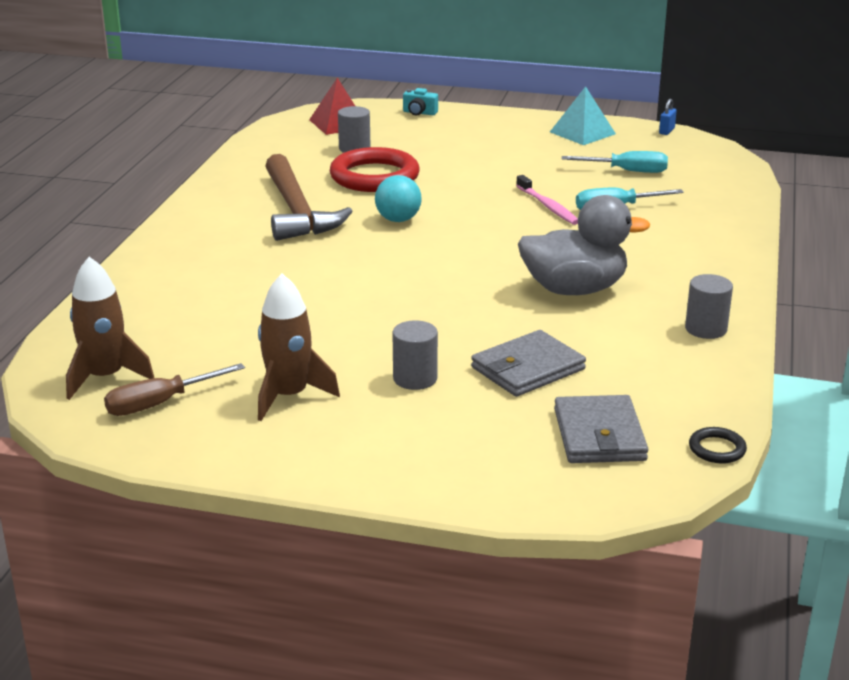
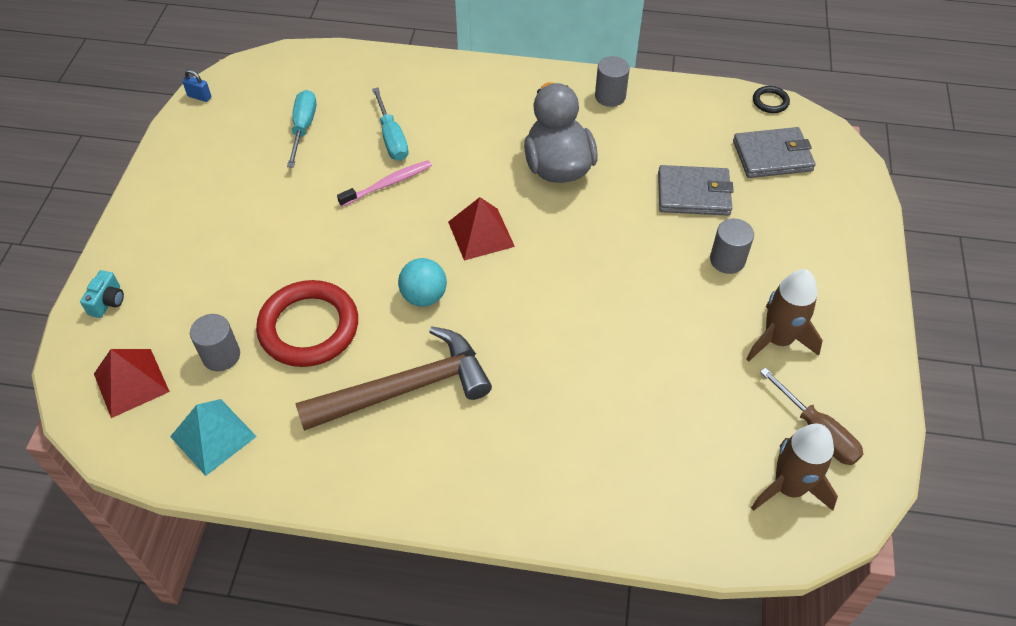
camera: 95 degrees left, 25 degrees up
(475, 246) = (481, 234): none -> red pyramid
(527, 368) = (693, 194): grey wallet -> grey wallet turned 45 degrees counterclockwise
(582, 133) = (196, 158): turquoise pyramid -> turquoise pyramid (213, 436)

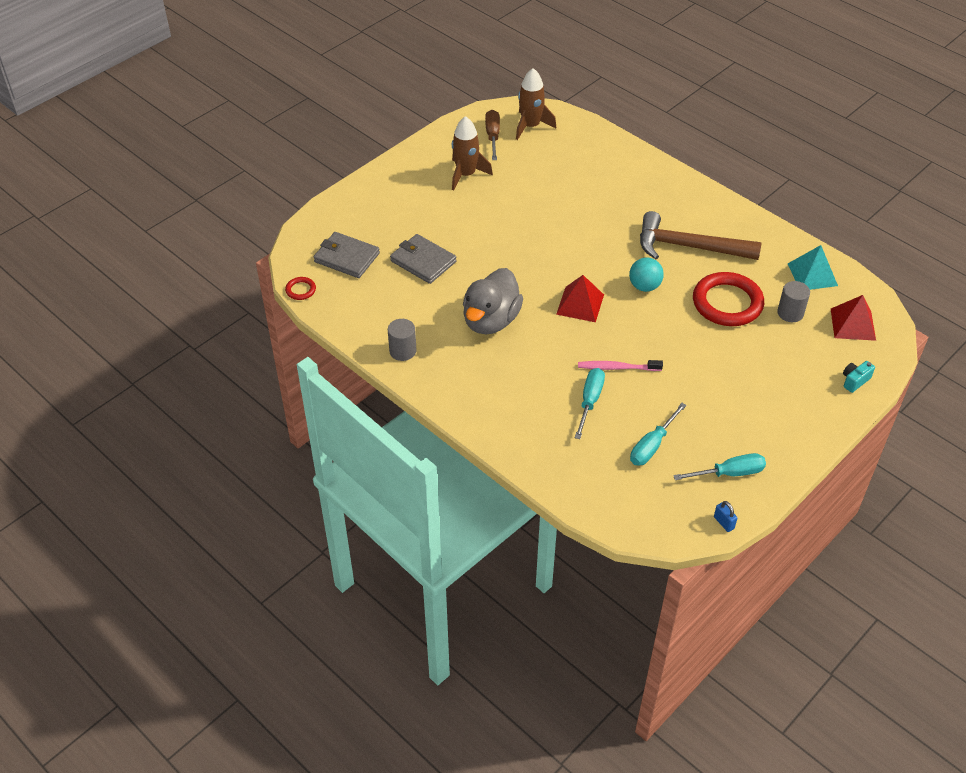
camera: 145 degrees left, 5 degrees down
(213, 139) = (729, 473): none -> turquoise screwdriver
(727, 260) = (447, 219): grey cylinder -> none
(770, 102) = (300, 290): black ring -> red ring

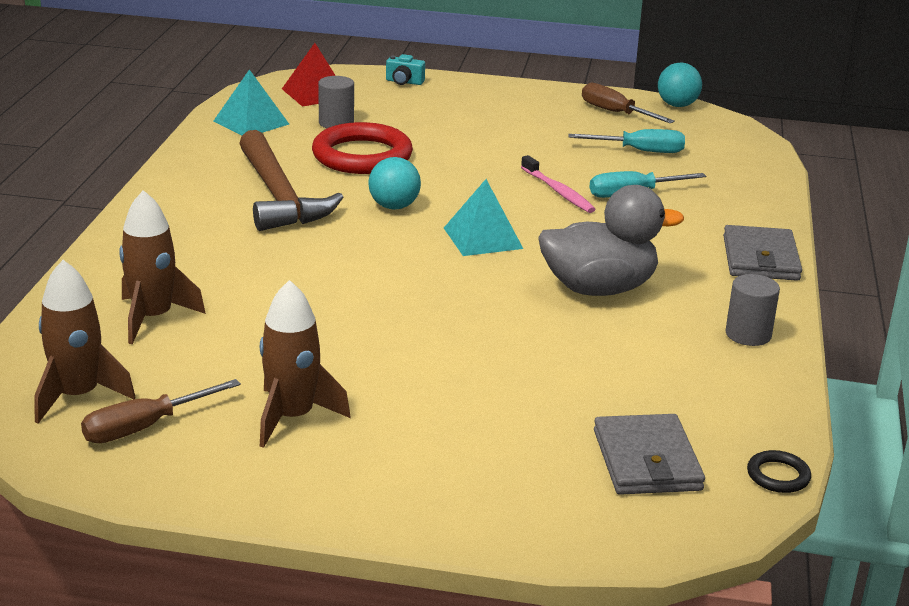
camera: 125 degrees left, 20 degrees down
(300, 290) = (778, 476): red ring -> black ring
(423, 261) = (558, 382): grey wallet -> grey wallet (760, 258)
(580, 163) = (153, 318): none -> brown rocket
(580, 304) = (483, 238): red pyramid -> turquoise pyramid
(724, 523) = (677, 105): blue padlock -> turquoise ball
(729, 473) = (615, 113): turquoise screwdriver -> brown screwdriver

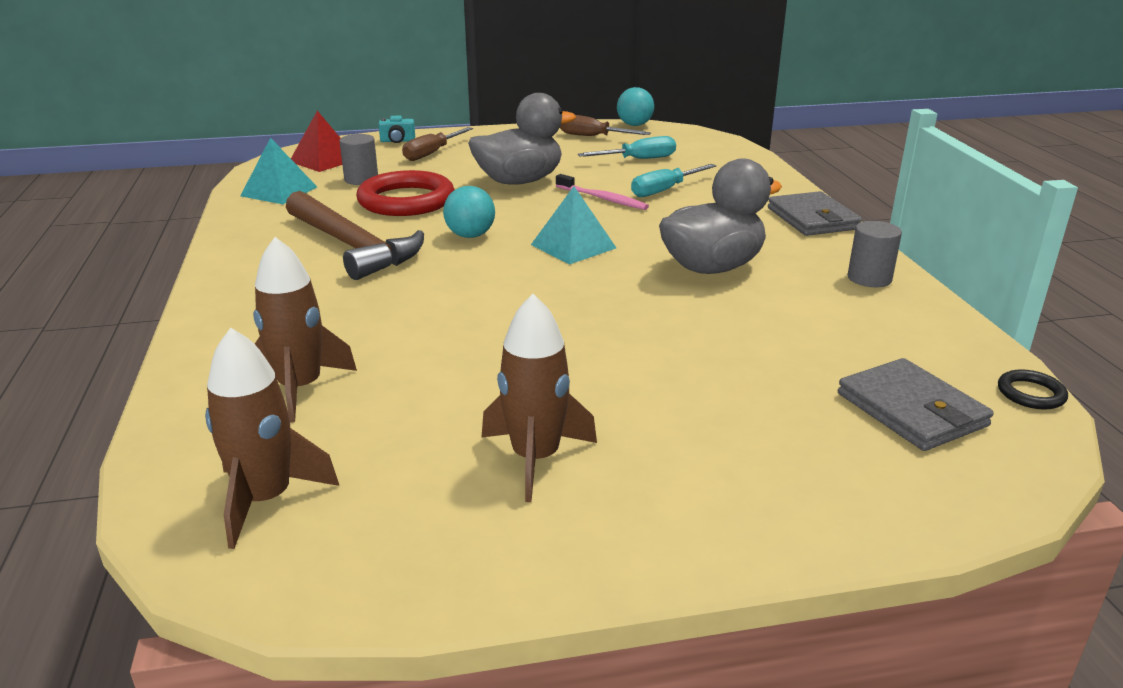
camera: 20 degrees left, 0 degrees up
(144, 427) = (374, 516): brown screwdriver -> brown screwdriver (432, 153)
(490, 155) = (519, 181): none -> grey duck

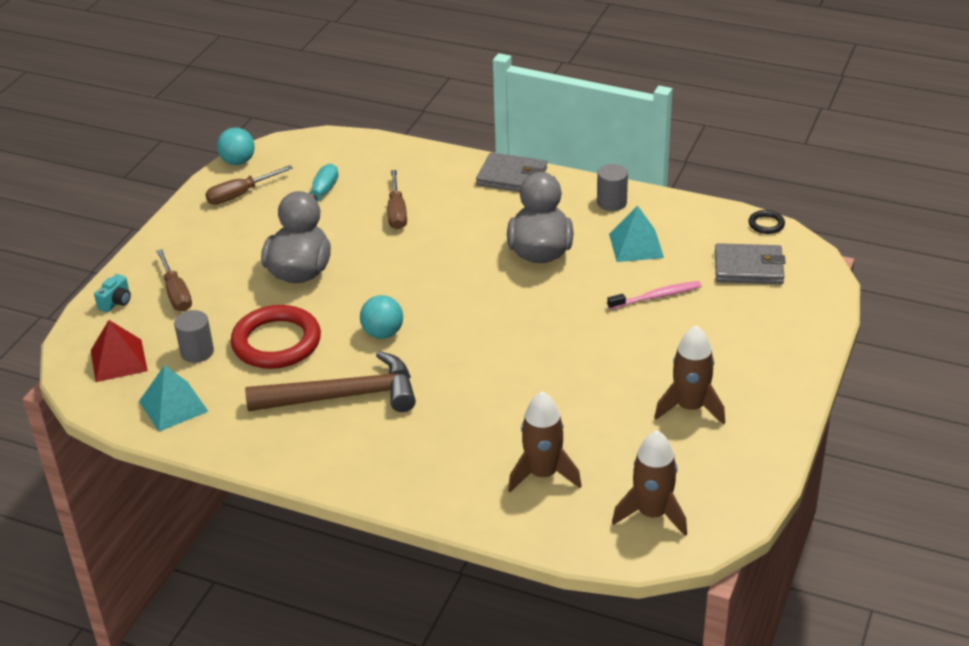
camera: 55 degrees left, 10 degrees up
(573, 246) = (450, 294): turquoise pyramid -> turquoise pyramid (636, 245)
(603, 199) = (381, 247): pink toothbrush -> pink toothbrush (656, 297)
(664, 190) = (397, 212): turquoise screwdriver -> brown screwdriver

